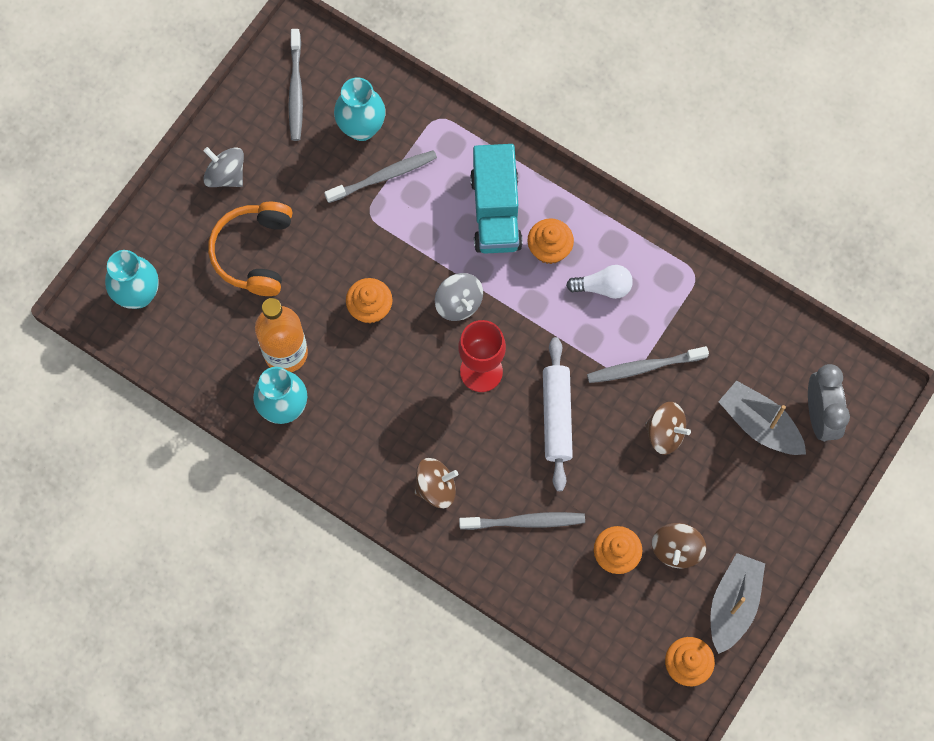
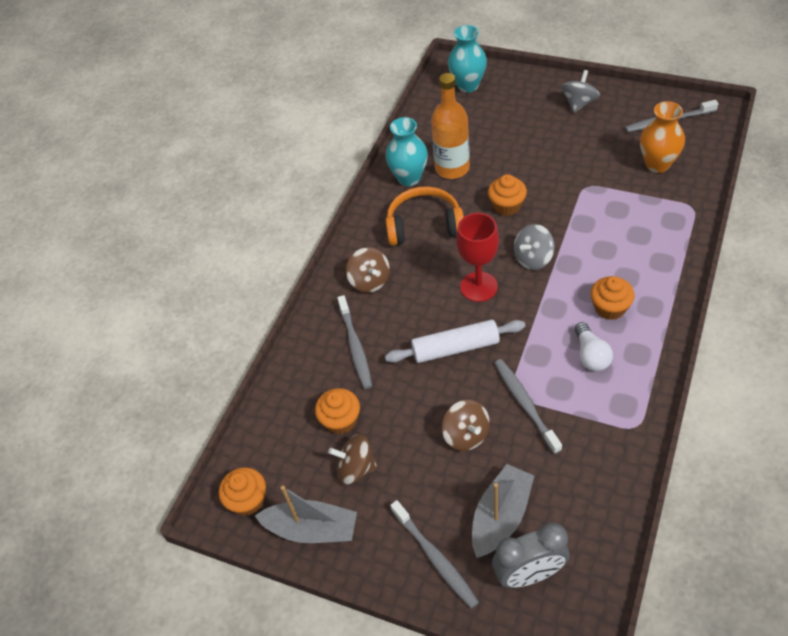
camera: 85 degrees right, 20 degrees down
(254, 253) = (524, 132): orange headphones -> orange headphones (424, 225)
(361, 128) = (657, 164): turquoise vase -> orange vase
(384, 176) = (622, 187): grey toothbrush -> grey toothbrush (435, 558)
(495, 211) = (627, 263): turquoise truck -> none
(665, 433) = (466, 435): brown spinning top -> brown spinning top turned 45 degrees counterclockwise

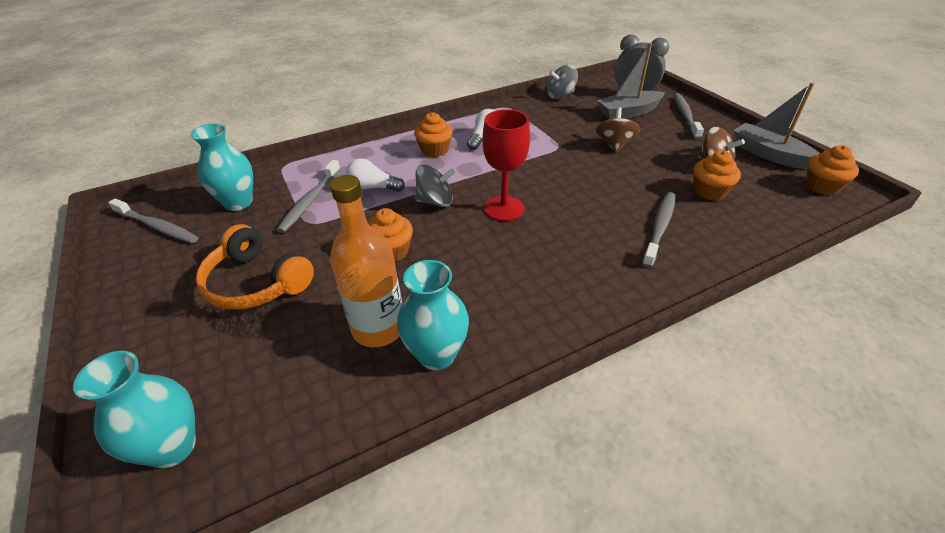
camera: 145 degrees left, 10 degrees down
(370, 281) = (599, 270): brown spinning top -> none
(424, 225) = (487, 286): orange headphones -> orange headphones (256, 283)
(455, 348) = (571, 184): white rolling pin -> none
(525, 404) = (557, 139): grey toothbrush -> grey toothbrush (310, 201)
(579, 103) = (157, 302): grey spinning top -> grey spinning top (560, 95)
(594, 238) = (373, 187): none -> white light bulb
(657, 164) = (238, 203): orange vase -> turquoise vase

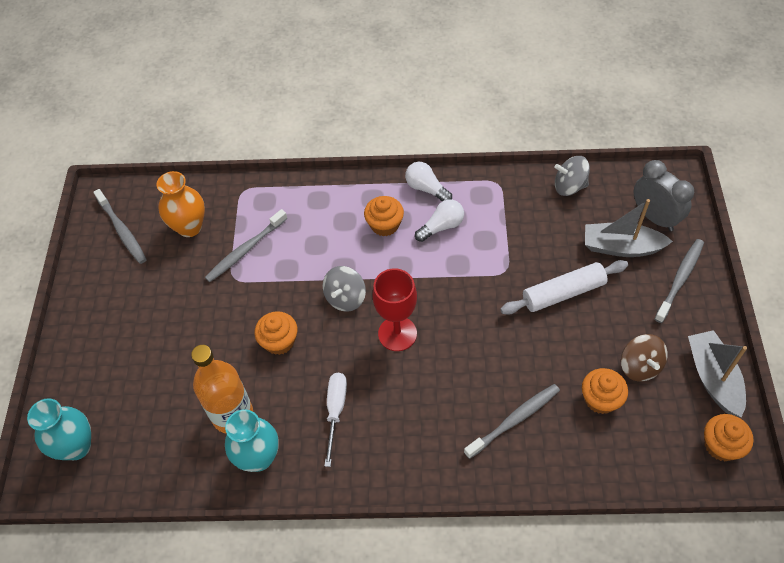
camera: 30 degrees right, 15 degrees up
(238, 203) = (189, 227): turquoise vase -> orange vase
(256, 283) = (170, 329): orange headphones -> none
(373, 187) = (303, 255): white light bulb -> white light bulb (426, 188)
(435, 201) = (345, 298): grey spinning top -> grey spinning top turned 90 degrees clockwise
(492, 282) = (335, 411): none -> white screwdriver
(614, 145) = (563, 293): brown spinning top -> white rolling pin

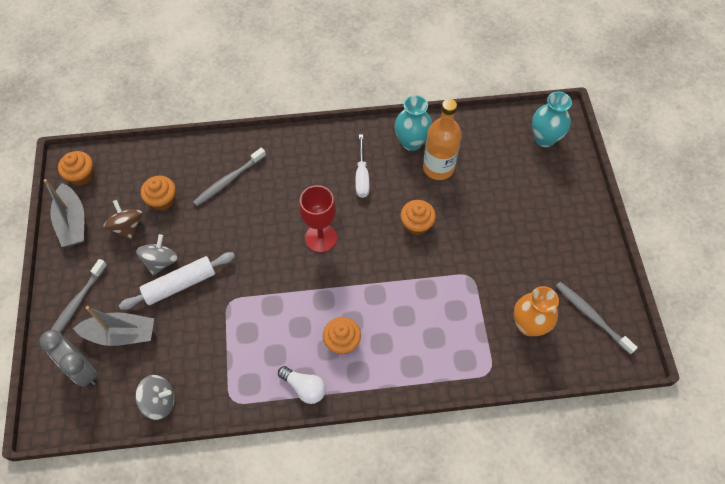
camera: 170 degrees right, 5 degrees up
(245, 250) = (468, 304): grey toothbrush -> none
(345, 298) = (368, 265): grey spinning top -> grey spinning top (161, 261)
(441, 226) = (287, 344): white light bulb -> none

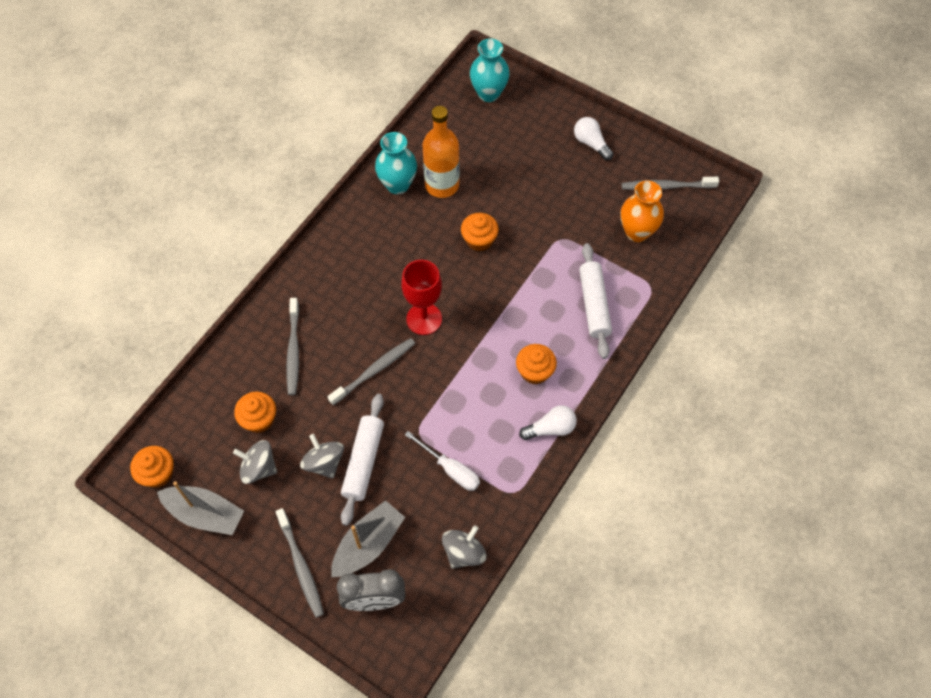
camera: 50 degrees left, 0 degrees up
(127, 227) = (258, 468): brown spinning top -> grey spinning top
(254, 238) = (374, 370): none -> grey toothbrush
(362, 176) = (394, 245): white screwdriver -> white screwdriver (450, 469)
(435, 341) = (593, 305): none -> white rolling pin
(574, 235) = (591, 143): none -> white light bulb

